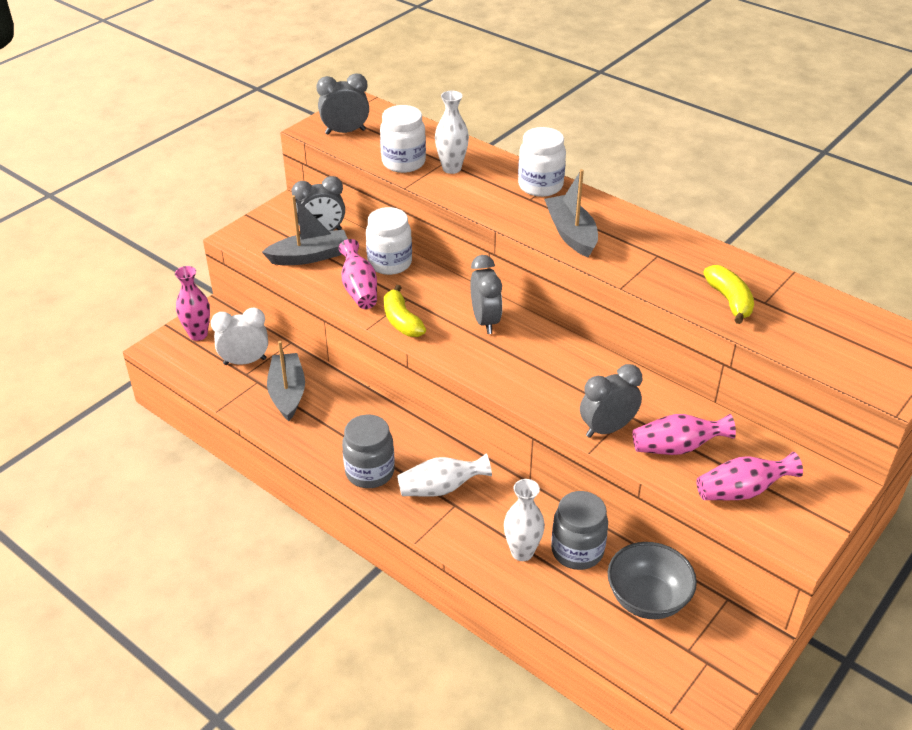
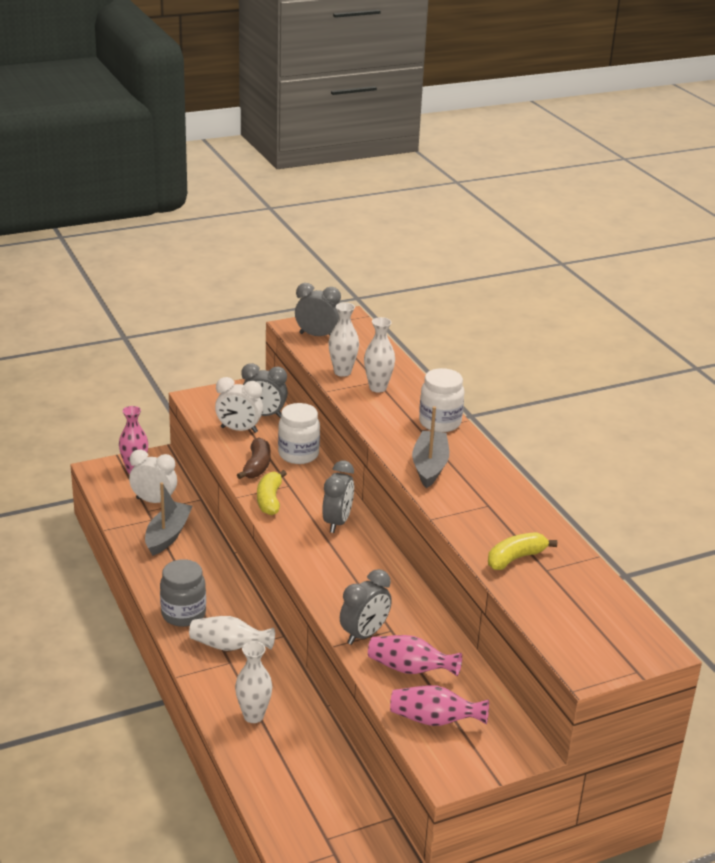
camera: 25 degrees right, 10 degrees down
(309, 256) = (239, 430): grey boat -> white clock
(359, 289) = (257, 466): pink vase -> brown banana
(403, 162) = (342, 372): white jar -> white vase
(577, 551) = (299, 732): grey jar -> none
(607, 429) = (364, 634): grey clock -> grey clock turned 135 degrees clockwise
(647, 599) = (325, 789): grey bowl -> none
(729, 300) = (515, 558): yellow banana -> yellow banana turned 135 degrees counterclockwise

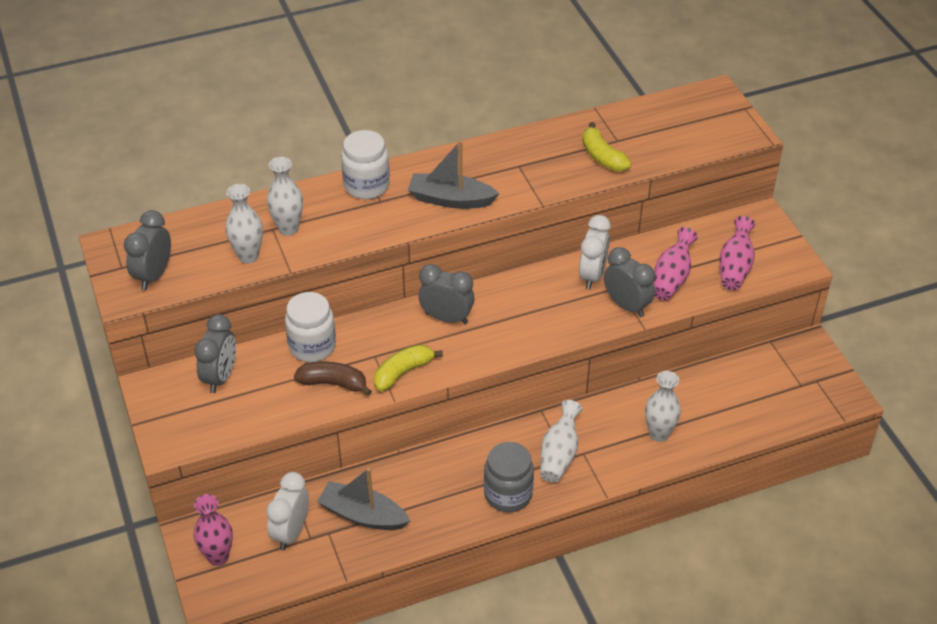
camera: 85 degrees left, 15 degrees up
(239, 430) = (251, 400): white clock -> white clock (592, 275)
(269, 500) = (403, 372): yellow banana -> yellow banana turned 135 degrees clockwise

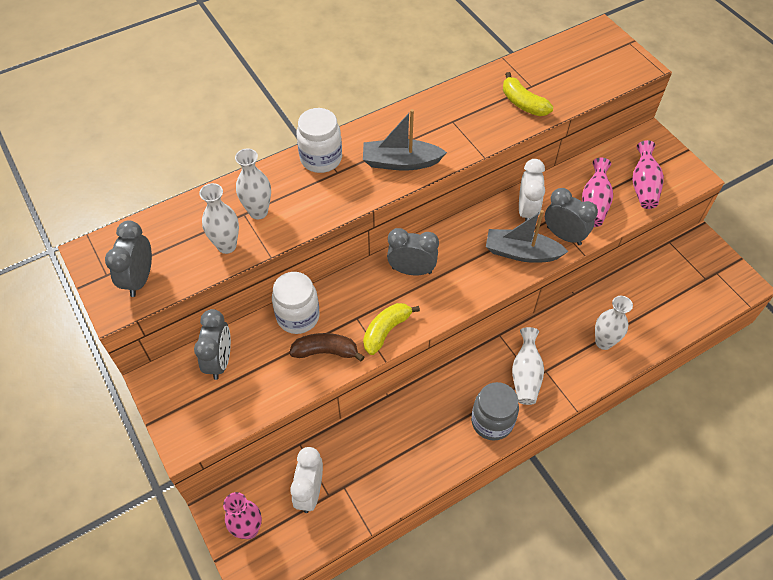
camera: 10 degrees left, 10 degrees up
(363, 515) = (370, 464): grey boat -> grey boat (521, 253)

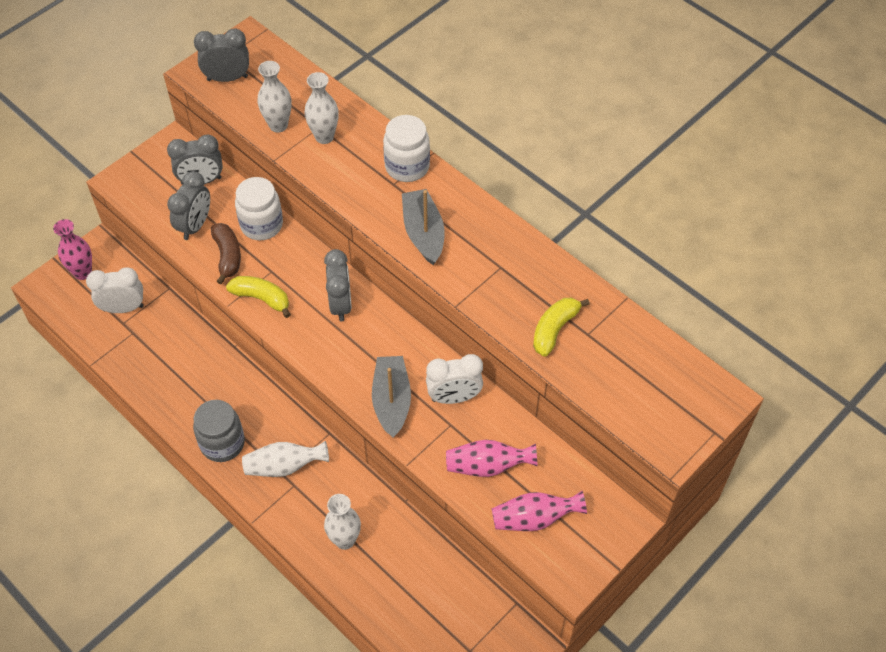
camera: 75 degrees right, 0 degrees up
(564, 235) = (428, 440): grey clock -> grey clock (195, 225)

